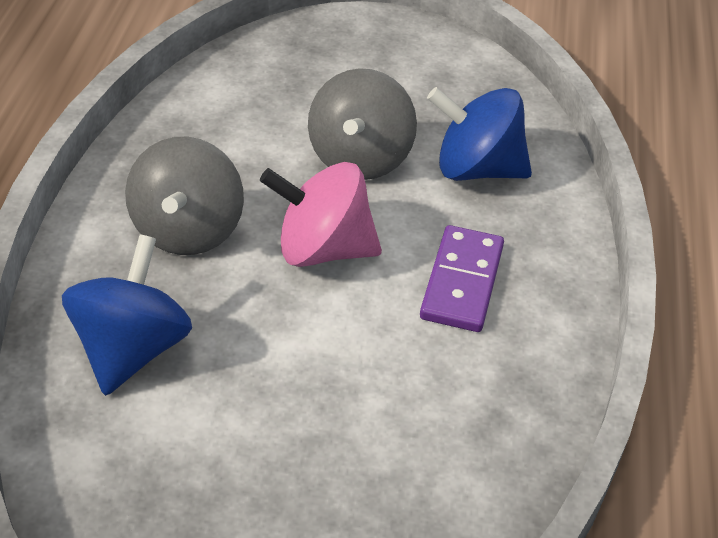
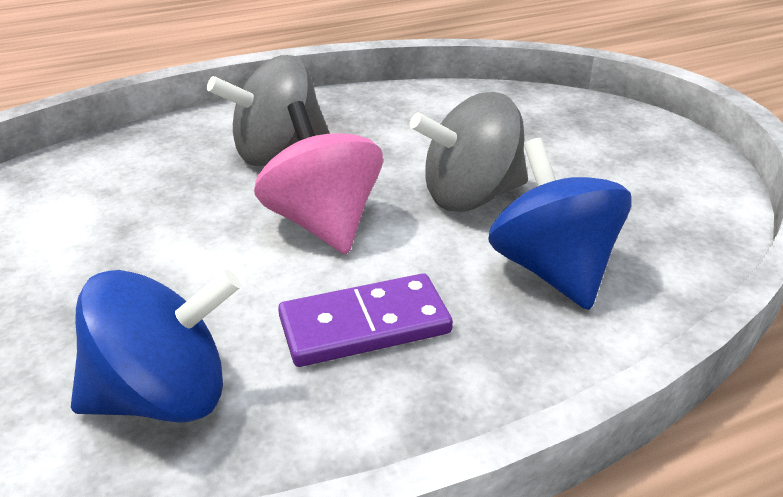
camera: 60 degrees right, 10 degrees down
(132, 349) = (119, 180): blue spinning top -> blue spinning top (164, 396)

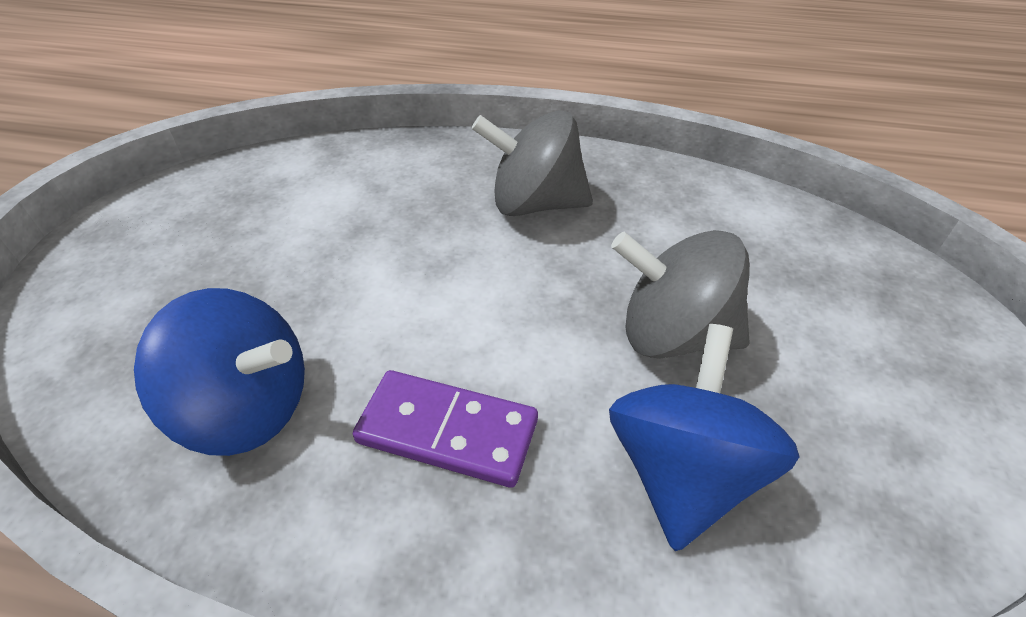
camera: 35 degrees right, 10 degrees up
(323, 222) = (509, 297): pink spinning top -> none

